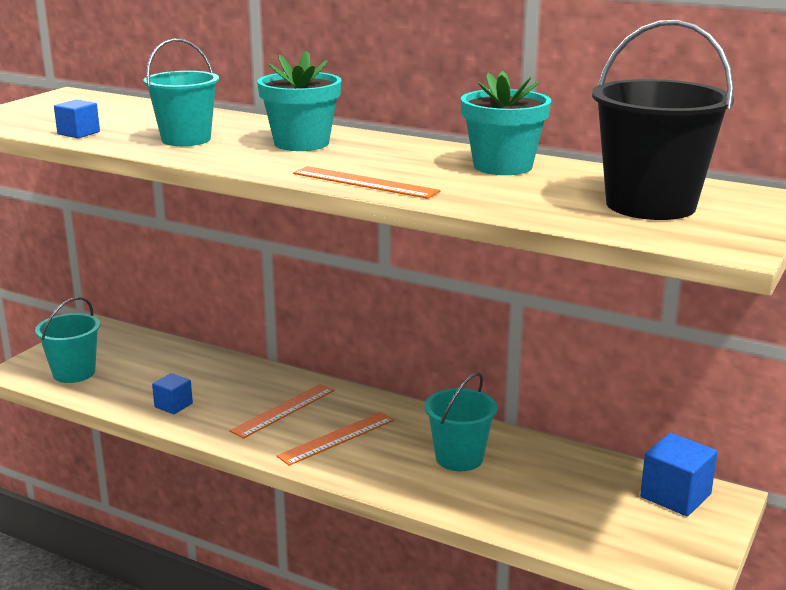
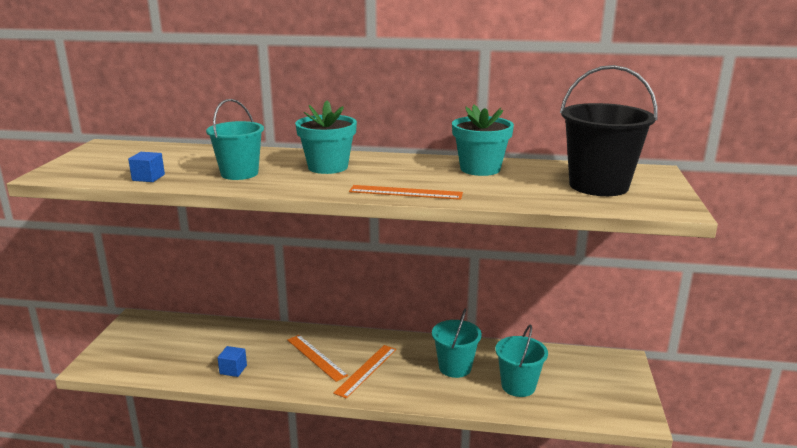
camera: 20 degrees left, 0 degrees up
(74, 373) = (138, 359): turquoise bucket -> turquoise bucket (518, 386)
(284, 410) = (316, 357): orange ruler -> orange ruler turned 60 degrees counterclockwise
(675, 496) = (597, 365): blue cube -> none

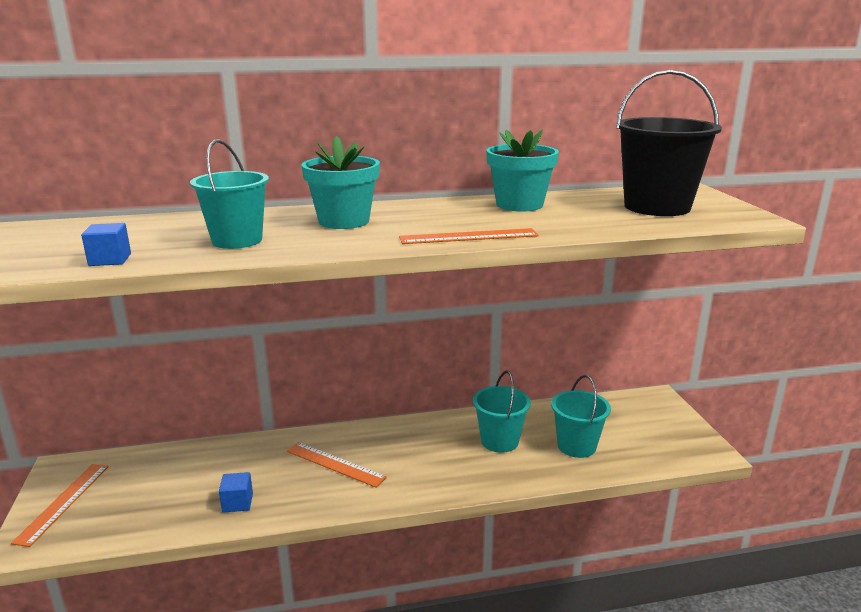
camera: 20 degrees left, 0 degrees up
(366, 370) = (404, 466): orange ruler -> orange ruler (64, 502)

